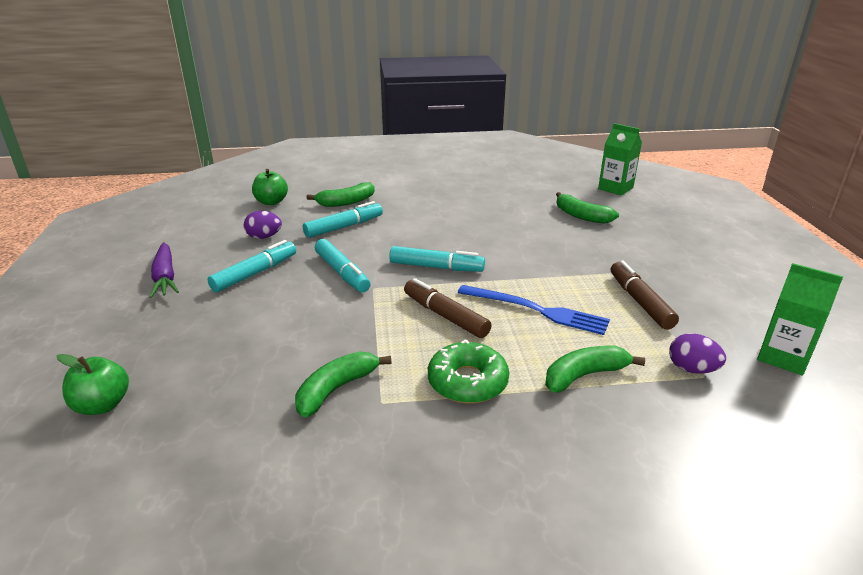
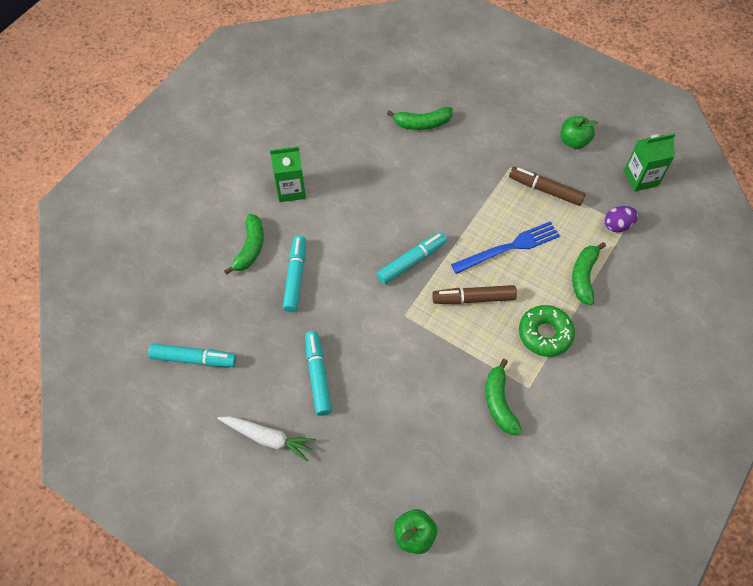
camera: 50 degrees left, 30 degrees up
(165, 277) = (268, 438): purple carrot -> white carrot
(264, 237) = (260, 340): purple egg -> none
(271, 202) = (194, 300): green apple -> green apple (573, 141)
(342, 273) = (367, 321): turquoise marker -> turquoise marker (194, 359)
(615, 188) = (402, 66): green carton -> green carton (291, 189)

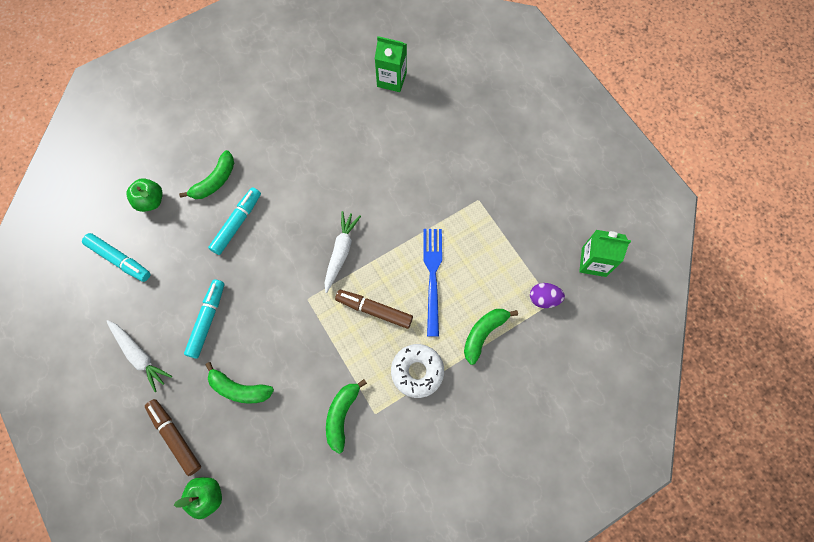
camera: 25 degrees right, 10 degrees up
(291, 189) = (276, 141): green carton -> green carton (391, 79)
(411, 261) = (341, 252): turquoise marker -> white carrot
(422, 123) = (423, 125): green banana -> green banana (239, 389)
(509, 247) = (432, 276): blue fork -> blue fork turned 90 degrees counterclockwise
(545, 190) = (497, 236): brown marker -> brown marker (175, 437)
(545, 334) = (417, 371): green donut -> white donut
(573, 141) = (551, 199): green apple -> green apple (150, 201)

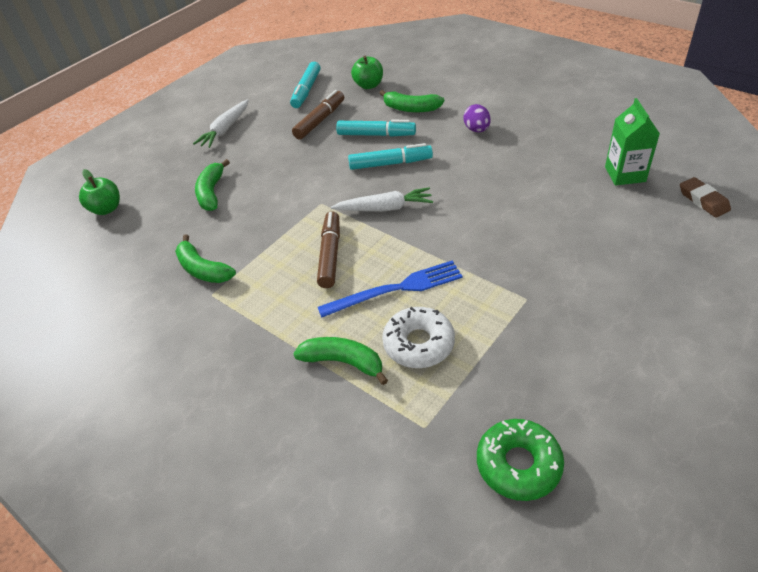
camera: 75 degrees right, 25 degrees down
(175, 437) = (158, 173): brown marker -> brown marker (320, 120)
(207, 320) = (272, 152): turquoise marker -> turquoise marker (390, 163)
(342, 415) = (203, 269): green banana -> green banana turned 135 degrees counterclockwise
(417, 371) = (271, 314): white donut -> white donut (419, 343)
(441, 53) = (703, 200): none -> brown eraser
(543, 299) = (424, 415): purple egg -> purple egg (477, 130)
(593, 262) = (518, 464): green carton -> green donut

